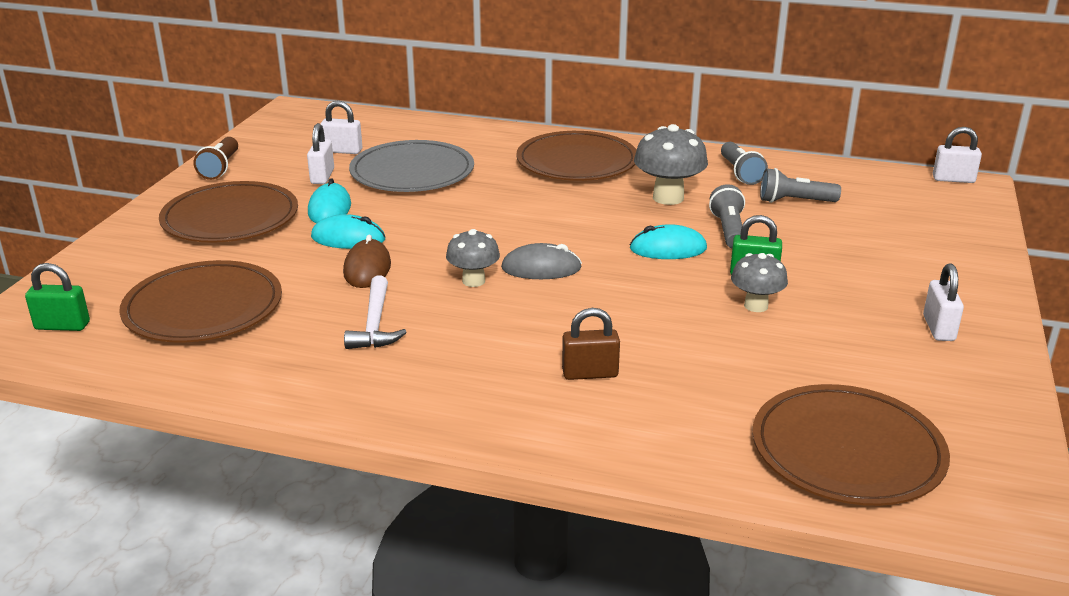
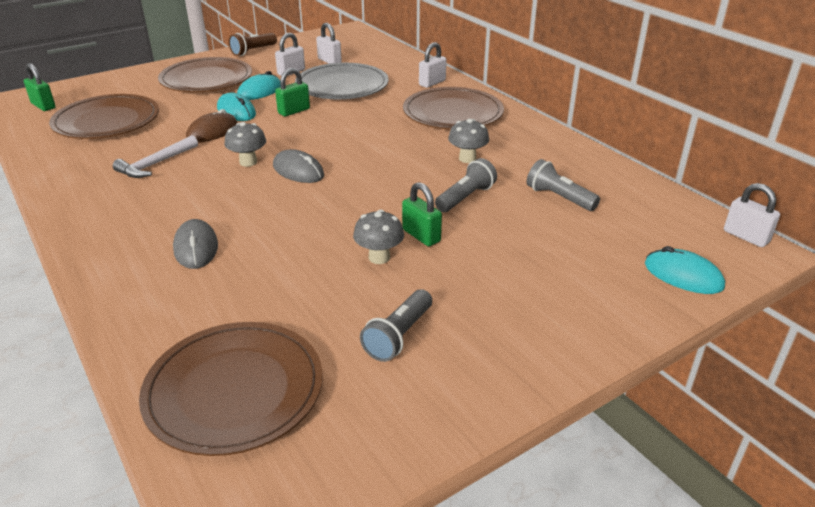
camera: 40 degrees right, 5 degrees up
(414, 215) = (294, 111): none -> green padlock
(590, 373) = (196, 247): brown padlock -> grey mouse
(668, 198) = (467, 159): grey mushroom -> grey mushroom, size x0.64
(668, 249) = (398, 192): turquoise mouse -> turquoise mouse (683, 276)
(740, 173) = (556, 161): grey flashlight -> grey flashlight (399, 336)
(938, 328) = (482, 345): white padlock -> white padlock (432, 83)

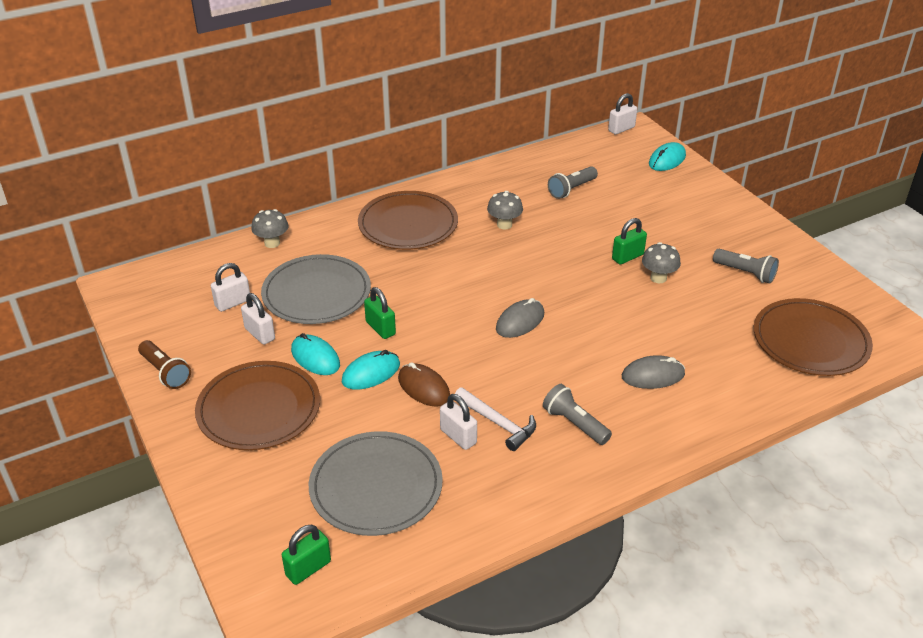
camera: 85 degrees left, 5 degrees up
(106, 121) = (376, 486): brown plate -> grey plate
(248, 162) = (499, 355): grey mushroom -> grey mushroom (272, 243)
(432, 83) = (328, 231): white padlock -> white padlock (458, 436)
(465, 197) = (571, 231): grey flashlight -> grey flashlight (574, 424)

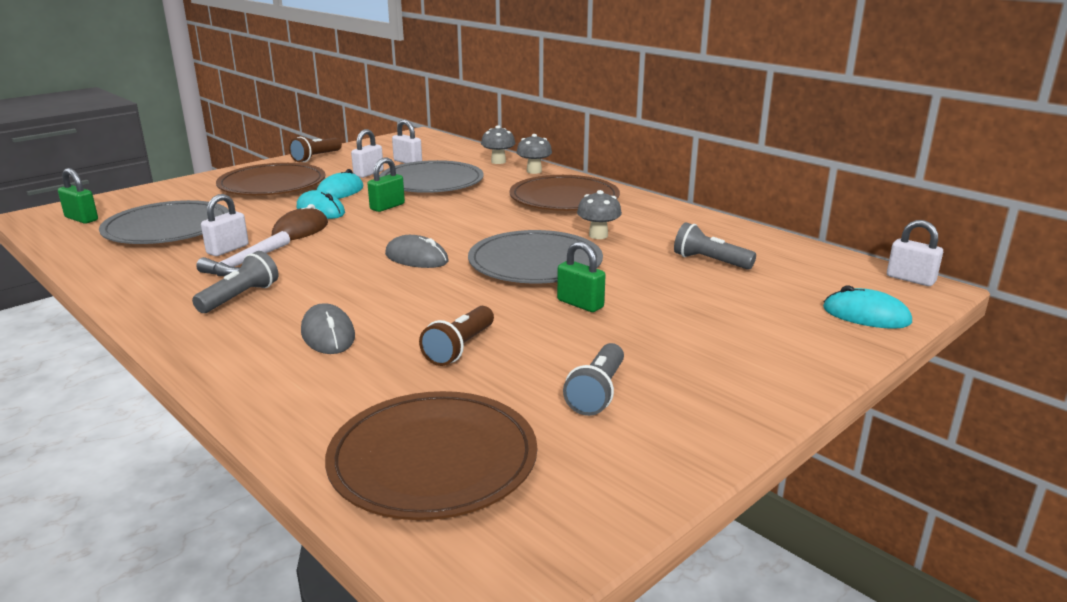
camera: 75 degrees right, 15 degrees down
(550, 264) = (535, 263): none -> grey plate
(658, 278) = (543, 326): grey mushroom -> grey mushroom (534, 171)
(683, 317) = (460, 348): none -> brown flashlight

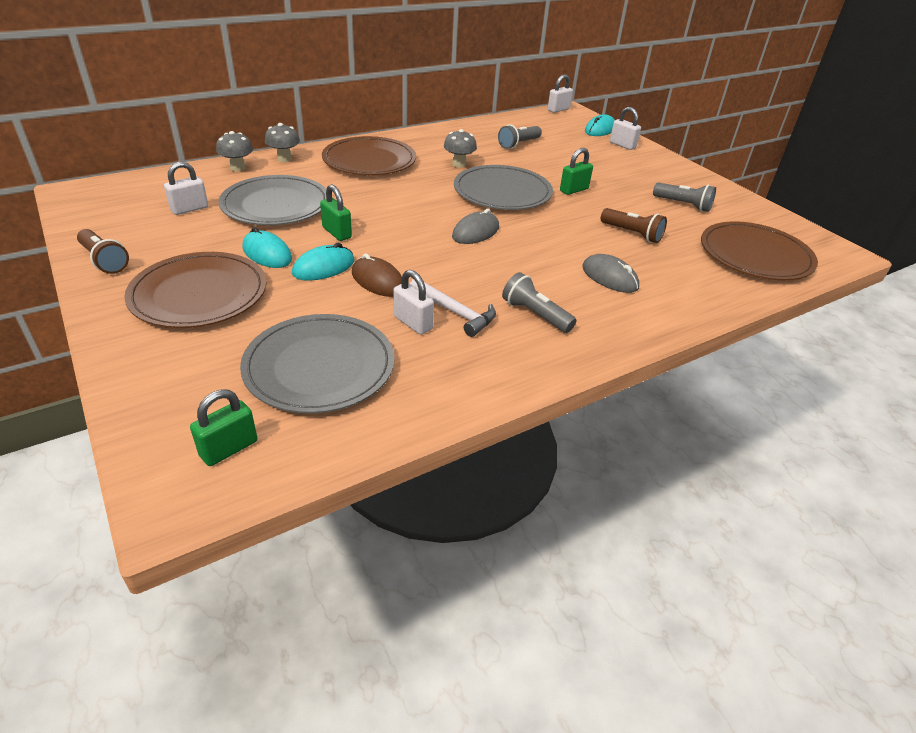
camera: 80 degrees left, 15 degrees up
(328, 334) = (609, 277): grey mouse -> grey mouse turned 60 degrees clockwise
(368, 173) = (212, 233): white padlock -> white padlock (622, 145)

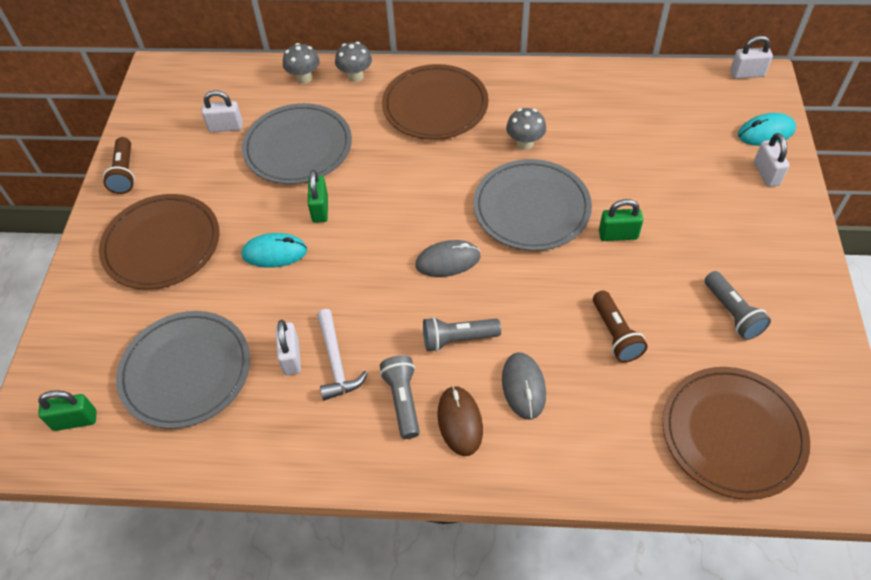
camera: 40 degrees right, 15 degrees up
(267, 253) = (244, 214): turquoise mouse -> none
(378, 281) = (305, 290): brown mouse -> brown mouse (459, 422)
(519, 144) = (628, 129): grey flashlight -> grey flashlight (458, 339)

